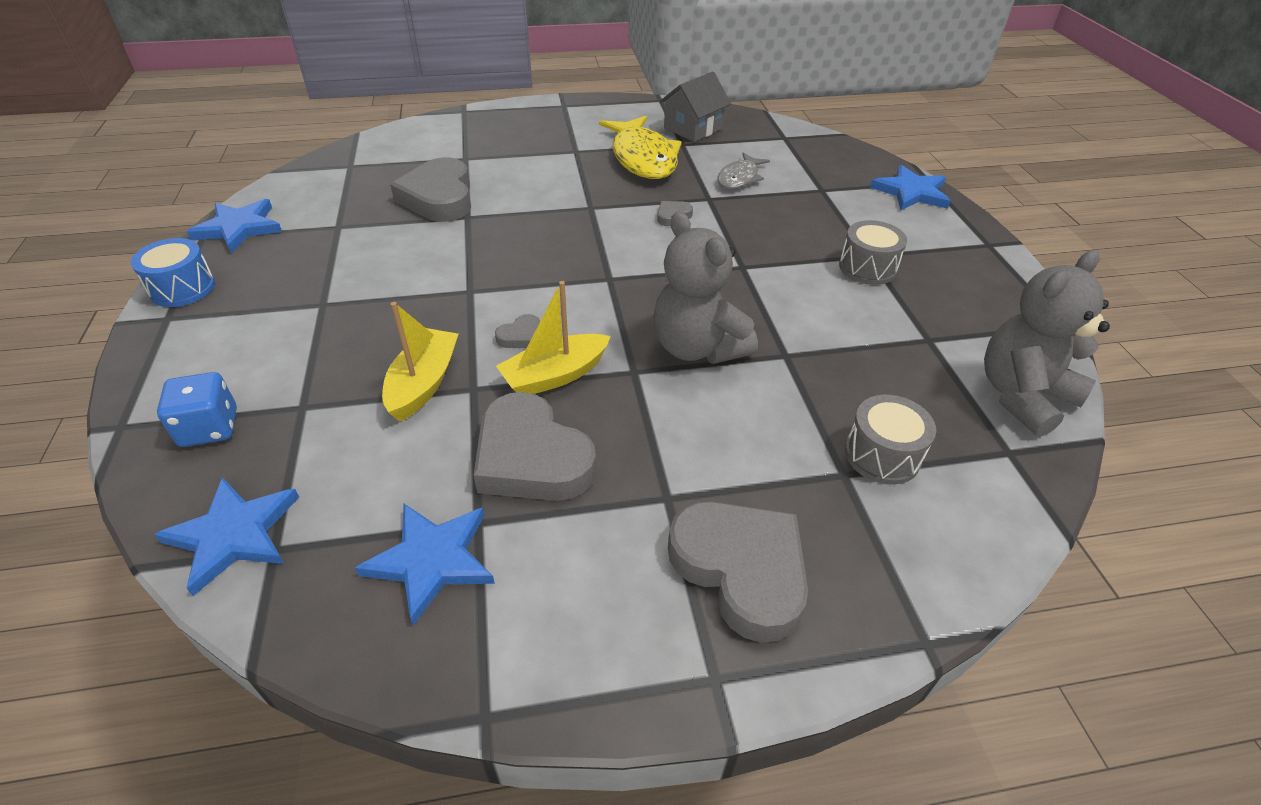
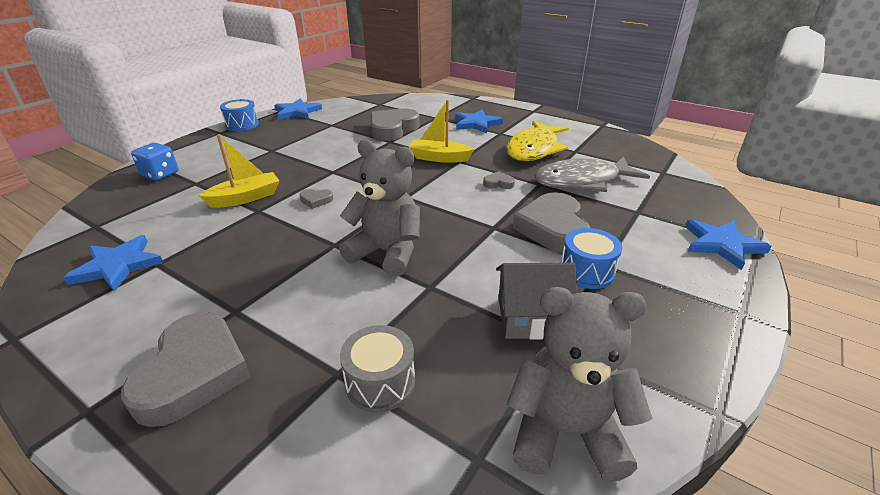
camera: 45 degrees right, 10 degrees down
(233, 535) = (97, 213): blue star -> blue star (476, 123)
(531, 458) = (222, 252): grey heart -> grey heart (553, 228)
(555, 375) = (297, 225): yellow boat -> yellow boat (439, 158)
(693, 128) = (597, 146): grey house -> grey house (530, 318)
(697, 347) = (387, 252): grey teddy bear -> grey teddy bear turned 105 degrees clockwise
(739, 178) = (582, 182): grey fish -> grey fish, size x1.79
(867, 268) = (586, 271): grey drum -> blue drum

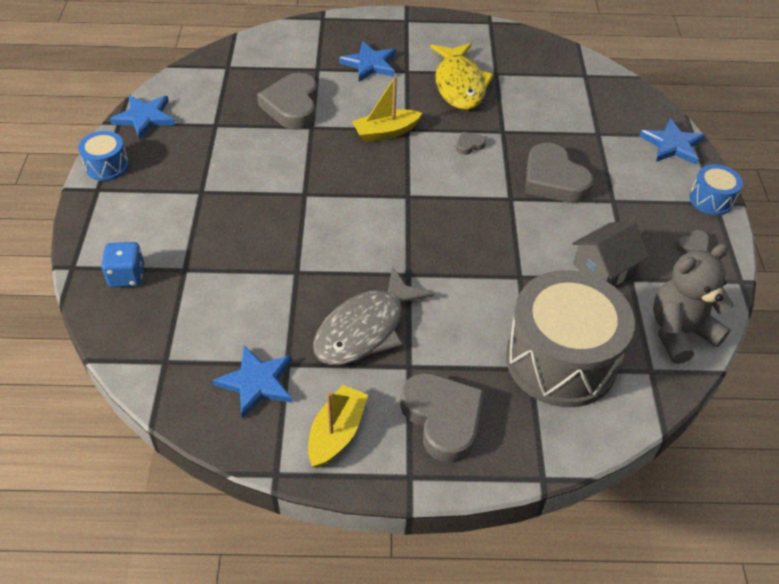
camera: 35 degrees left, 15 degrees up
(245, 198) = (264, 263): yellow boat -> yellow boat (337, 433)
(316, 200) = (334, 236): grey heart -> grey heart (693, 246)
(380, 382) = (561, 360): grey drum -> grey drum, size x2.20
(387, 252) = (457, 262): grey teddy bear -> none
(582, 182) = (533, 114): grey fish -> grey fish (365, 329)
(586, 271) = (607, 212): blue drum -> blue drum (711, 200)

